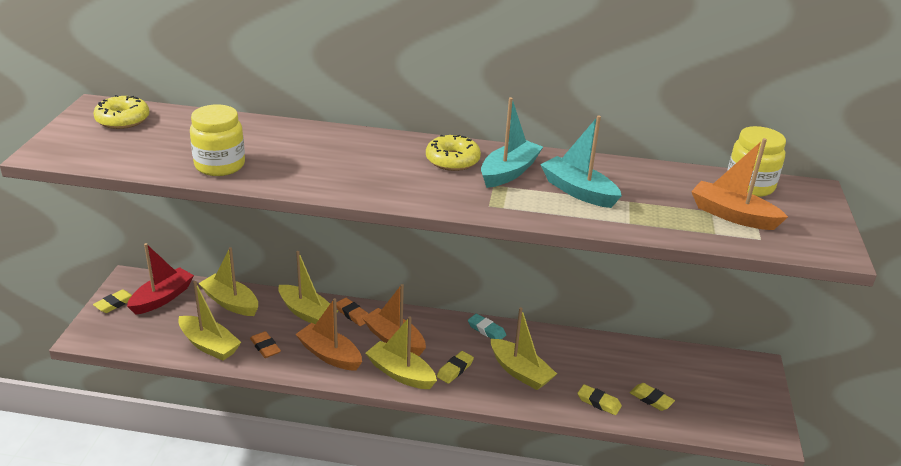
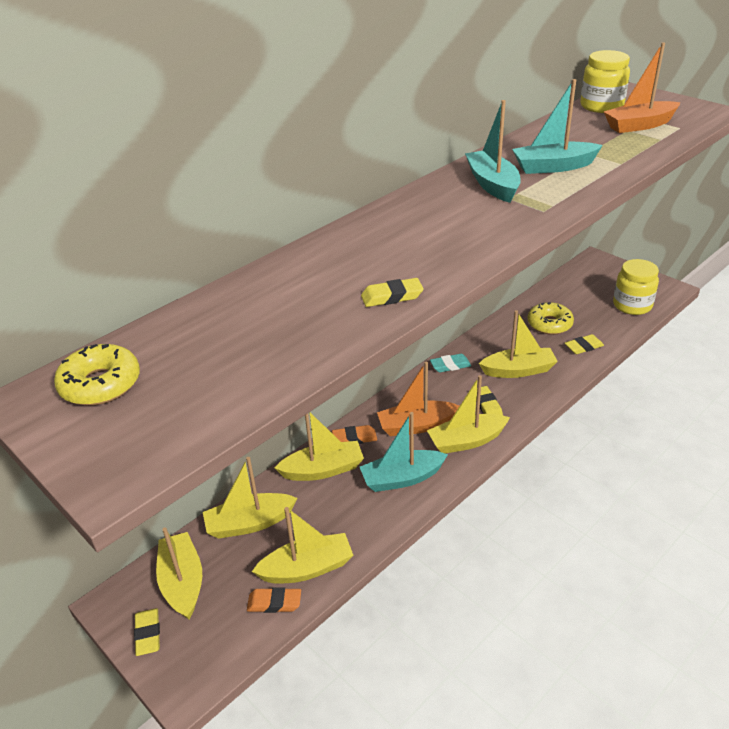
camera: 50 degrees left, 5 degrees up
(162, 298) = (182, 582): red boat -> yellow boat
(220, 165) = (312, 338): yellow jar -> yellow jar (632, 305)
(265, 347) = (350, 522): orange eraser -> orange eraser (274, 603)
(329, 355) = (402, 478): orange boat -> turquoise boat
(452, 160) = (444, 203): yellow donut -> yellow donut (549, 324)
(651, 399) = (597, 321): yellow eraser -> yellow eraser (392, 297)

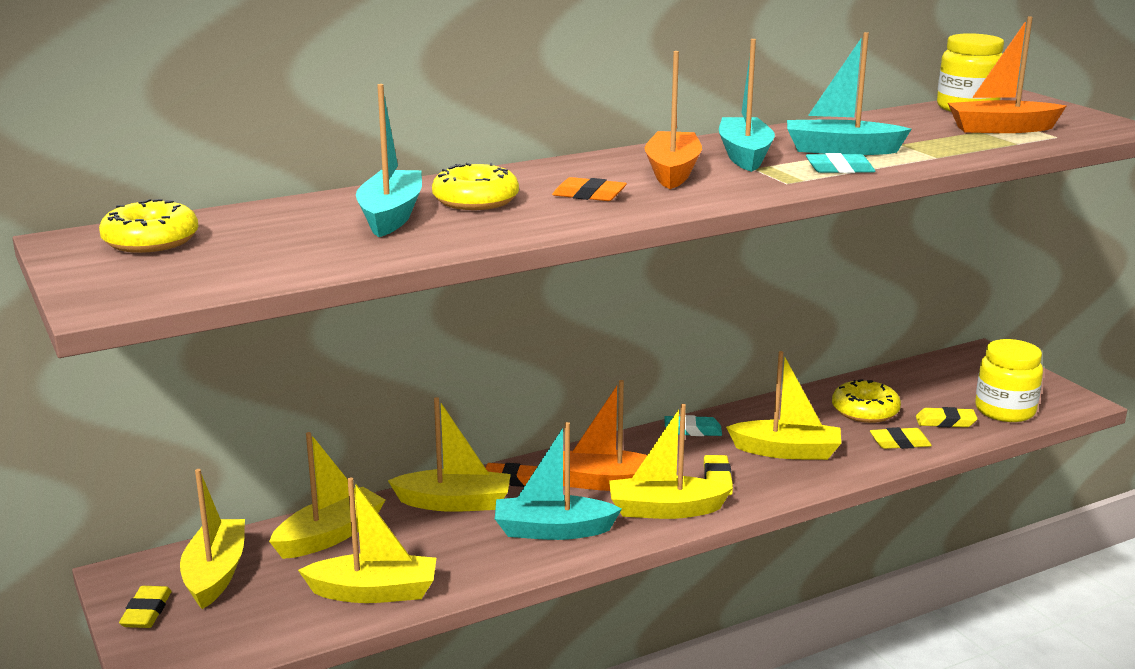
camera: 15 degrees right, 15 degrees down
(249, 523) = (330, 536): yellow boat -> yellow boat turned 135 degrees clockwise
(274, 603) = (313, 616): orange eraser -> orange eraser (589, 195)
(281, 309) = (391, 216): none -> turquoise boat
(334, 276) = (475, 200): none -> yellow donut
(392, 297) = (527, 223): yellow eraser -> yellow eraser (945, 422)
(455, 213) = (672, 172): none -> orange boat
(568, 189) = (839, 169): none -> turquoise eraser

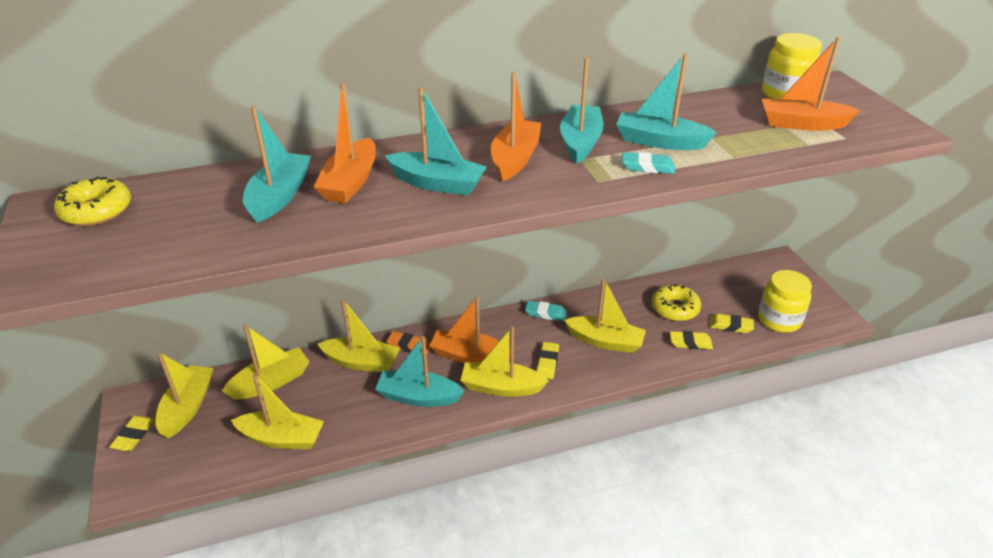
camera: 10 degrees right, 15 degrees up
(475, 200) = (350, 182): yellow donut -> orange boat
(589, 195) = (437, 183): orange eraser -> turquoise boat

